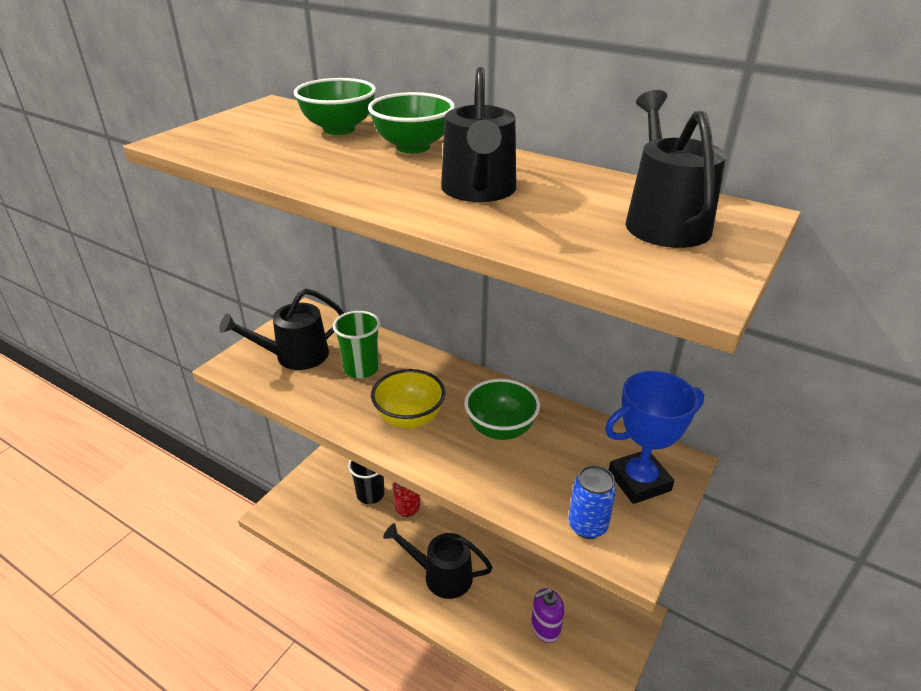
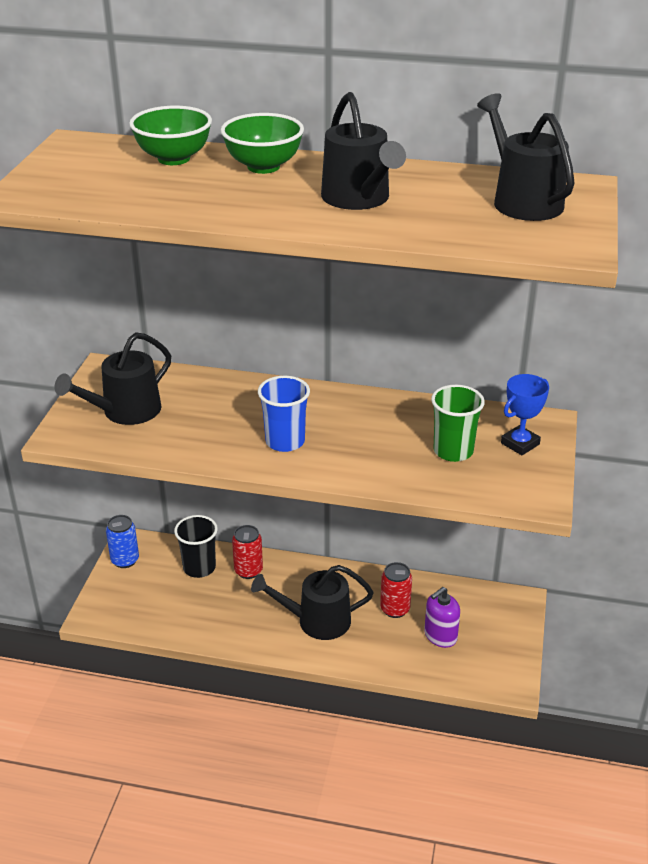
camera: 20 degrees left, 0 degrees up
(361, 369) = (206, 409): green cup -> green cup (453, 451)
(409, 419) = (285, 441): yellow bowl -> blue cup
(500, 429) = (377, 431): green bowl -> none
(515, 585) = (395, 609): none -> red can
(587, 526) = (493, 487): blue can -> blue can (125, 560)
(639, 481) = (520, 444): blue trophy -> blue trophy, size x0.65

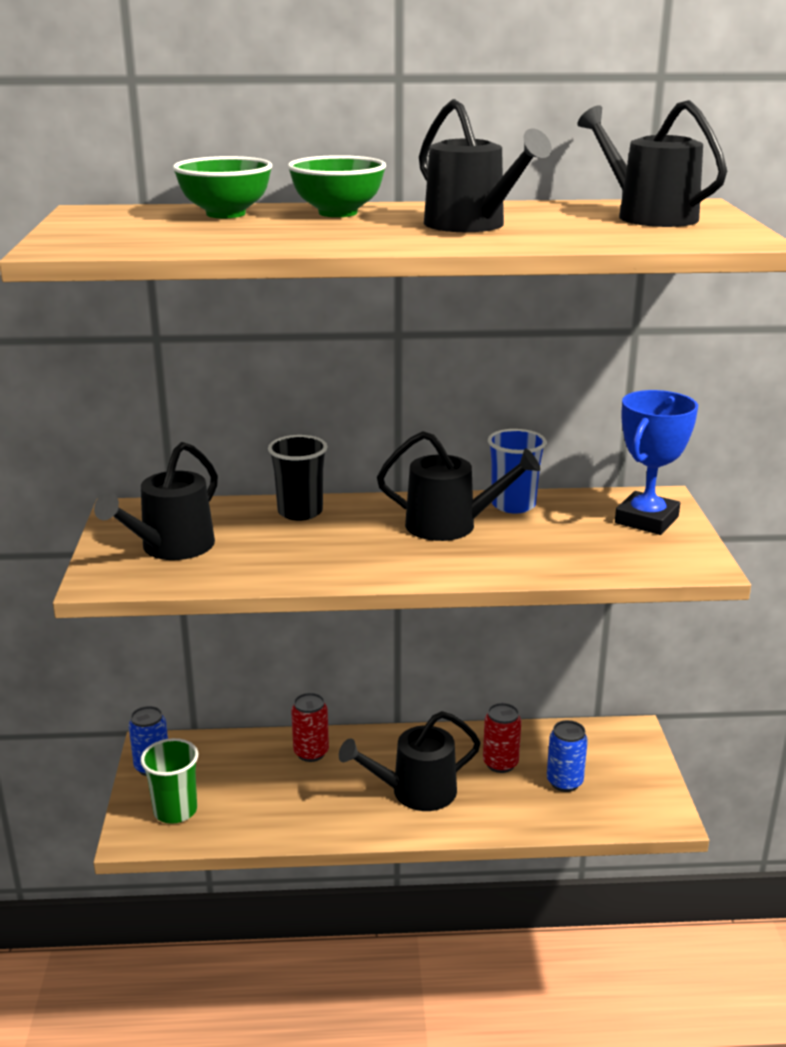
camera: 15 degrees left, 10 degrees down
(199, 567) = (249, 759): black cup -> black cup (300, 512)
(285, 441) = (383, 551): blue cup -> blue cup (513, 505)
(351, 423) = (450, 525): none -> black watering can
(440, 636) = (564, 782): purple soap dispenser -> blue can
(453, 451) = (579, 535): green cup -> green cup (175, 811)
(520, 444) = (646, 520): blue trophy -> blue trophy, size x1.53

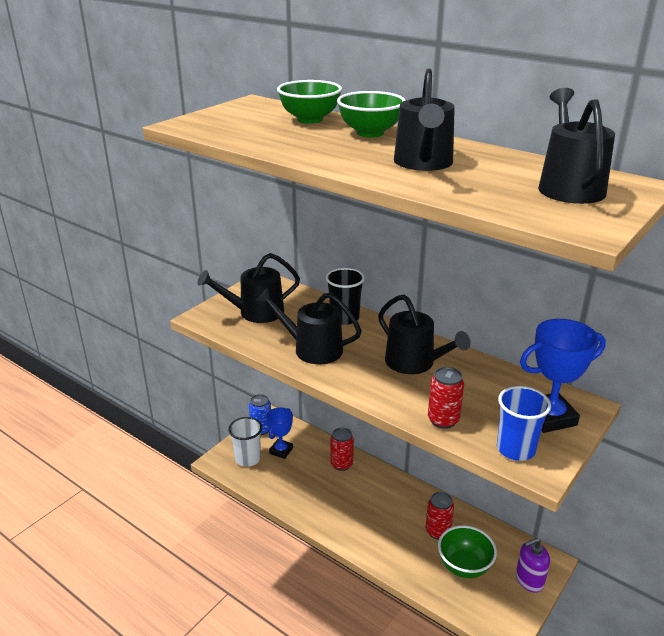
camera: 40 degrees right, 5 degrees up
(175, 811) = (248, 459): green cup -> white cup
(212, 778) = (281, 451): none -> blue trophy
(416, 792) = (371, 519): black watering can -> black watering can (312, 349)
(513, 505) = (473, 366): blue cup -> blue cup (515, 449)
(558, 564) = (443, 420): none -> red can
(564, 782) = (464, 566): blue can -> green bowl
(636, 758) = (529, 580): none -> purple soap dispenser

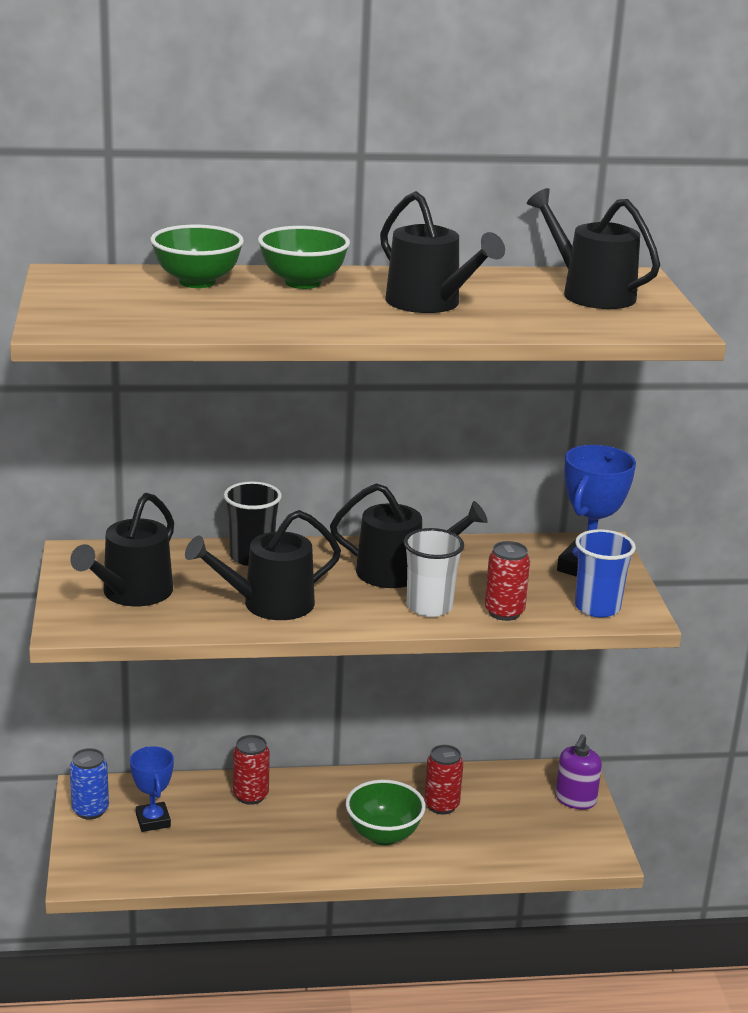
camera: 45 degrees left, 5 degrees down
(248, 459) = (120, 852): white cup -> white cup (429, 607)
(464, 566) = (505, 823): green bowl -> green bowl (383, 835)

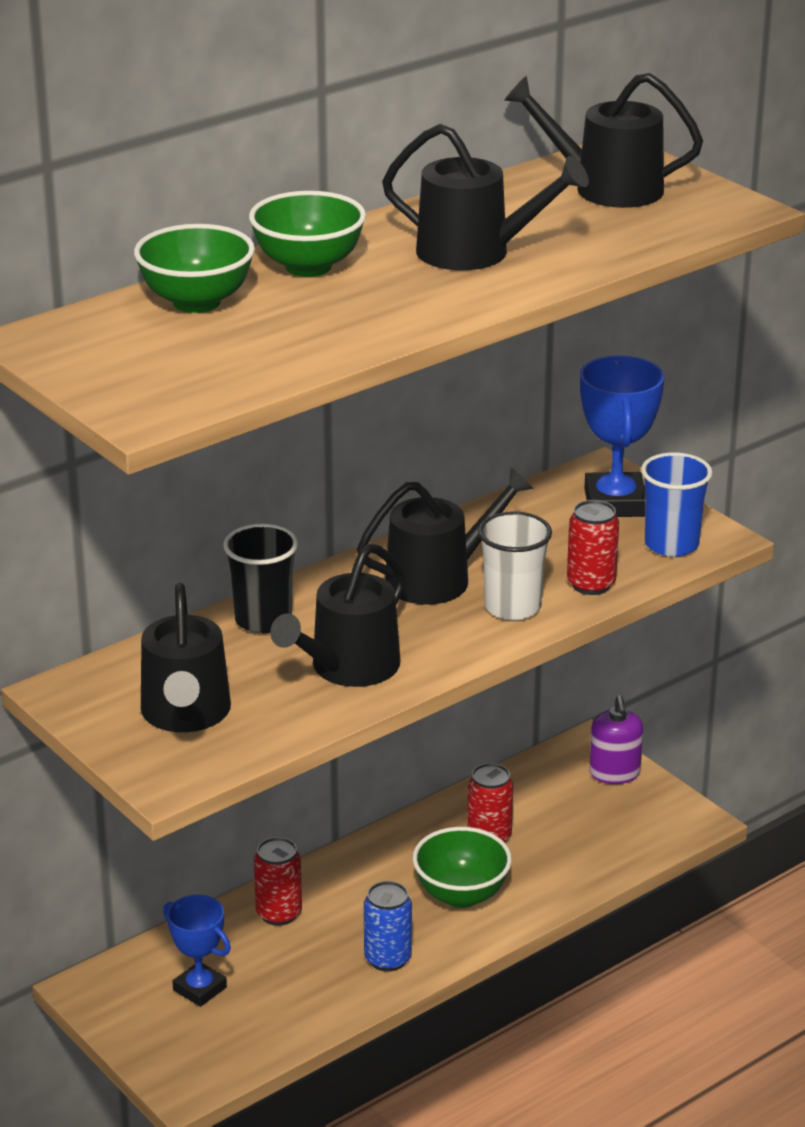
camera: 30 degrees left, 5 degrees up
(90, 810) = (116, 1009): blue can -> blue can (388, 959)

